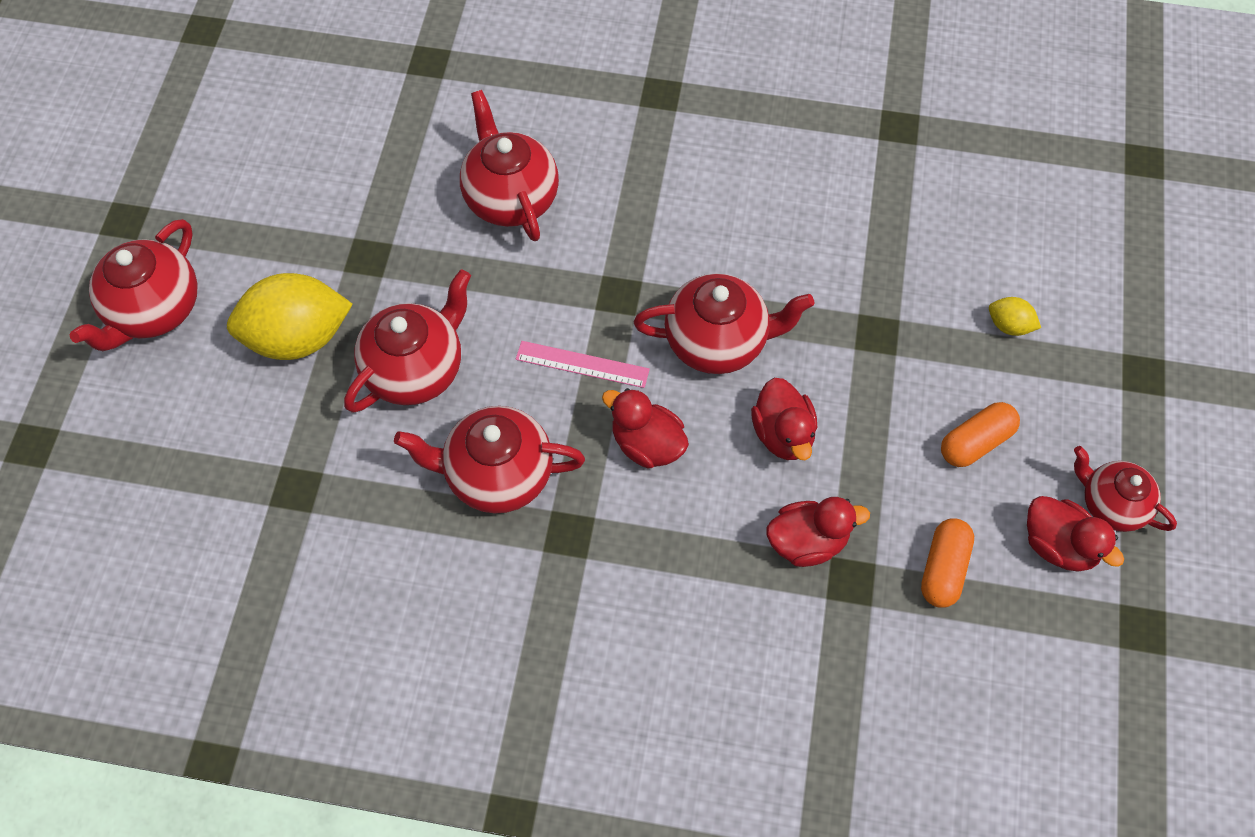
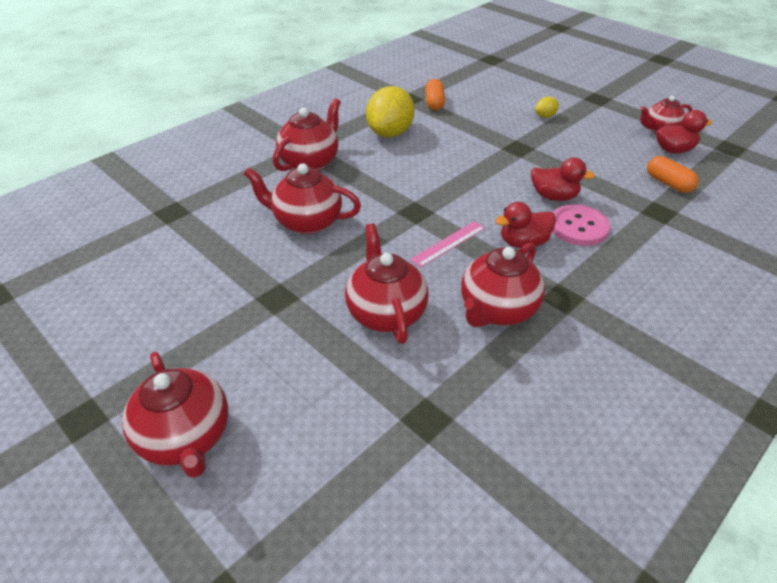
camera: 55 degrees left, 20 degrees down
(298, 338) = (302, 361): yellow lemon -> yellow lemon (390, 133)
(718, 342) = (478, 193): red teapot -> red teapot (310, 162)
(732, 493) = (578, 227): none -> pink button
(807, 542) = (626, 215): red duck -> none
(976, 442) = (602, 148): orange capsule -> orange capsule (434, 103)

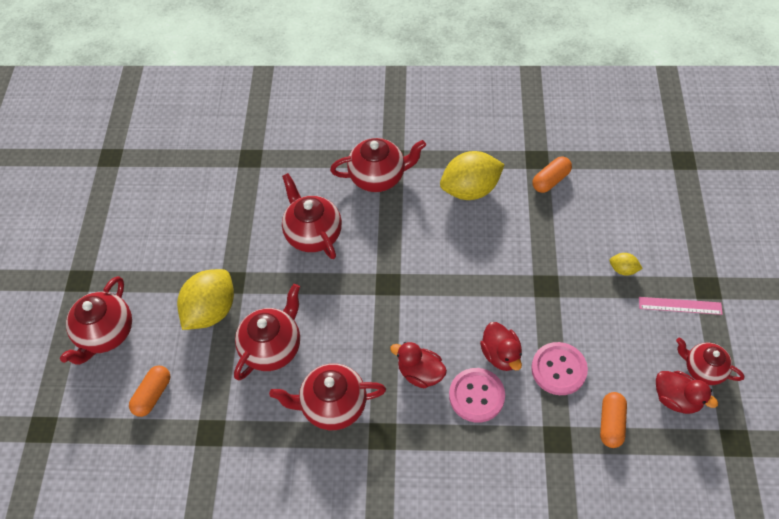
camera: 50 degrees right, 15 degrees up
(286, 331) = (211, 311): none -> yellow lemon
(321, 442) = (153, 395): none -> orange capsule
(448, 243) = (373, 329): pink ruler -> pink ruler (680, 305)
(597, 180) = (558, 369): none -> pink button

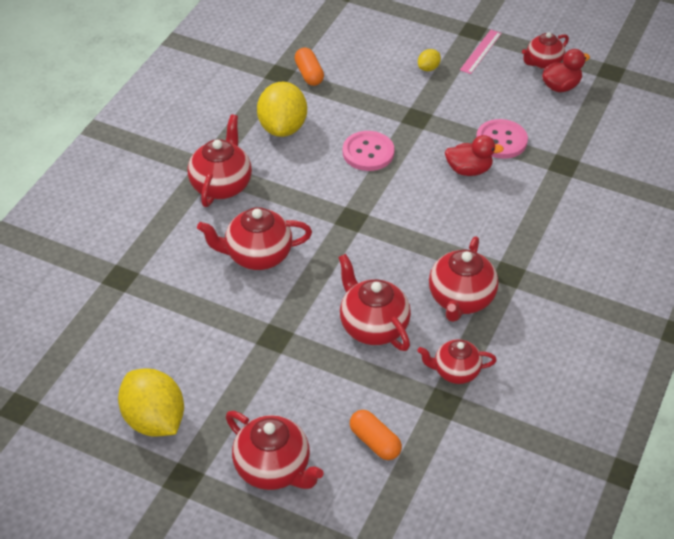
camera: 70 degrees left, 10 degrees down
(211, 311) = (300, 365): yellow lemon -> yellow lemon (154, 420)
(248, 430) = (455, 371): none -> red teapot
(420, 373) = (459, 228): red duck -> none
(476, 396) = (500, 199): pink button -> pink button (368, 152)
(611, 423) = (564, 129): orange capsule -> none

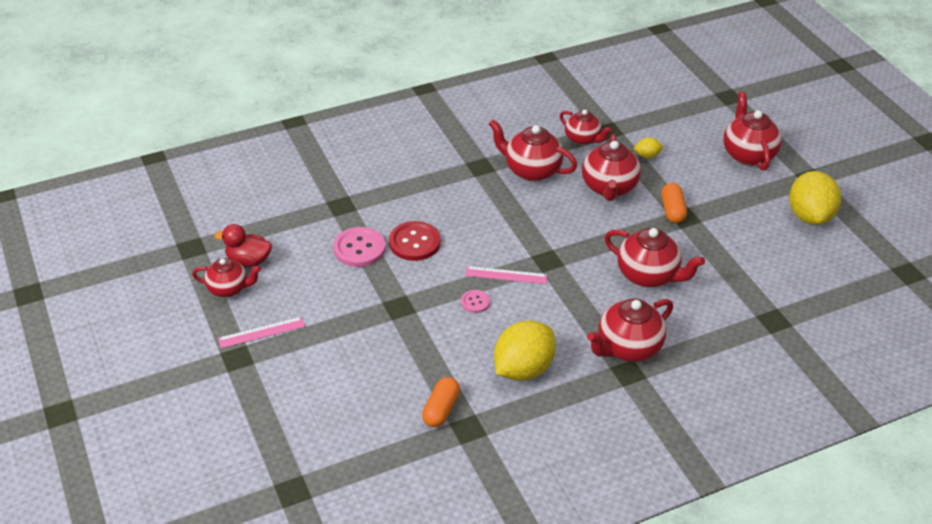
camera: 140 degrees left, 5 degrees down
(368, 152) = (475, 302): pink button -> pink button, size x0.53
(369, 186) = (506, 275): none -> pink ruler
(375, 442) = (672, 135): orange capsule -> orange capsule (672, 210)
(428, 68) = (328, 345): yellow lemon -> yellow lemon (647, 156)
(461, 299) = (531, 170): red teapot -> red teapot turned 120 degrees counterclockwise
(469, 170) = (414, 242): red duck -> red button

